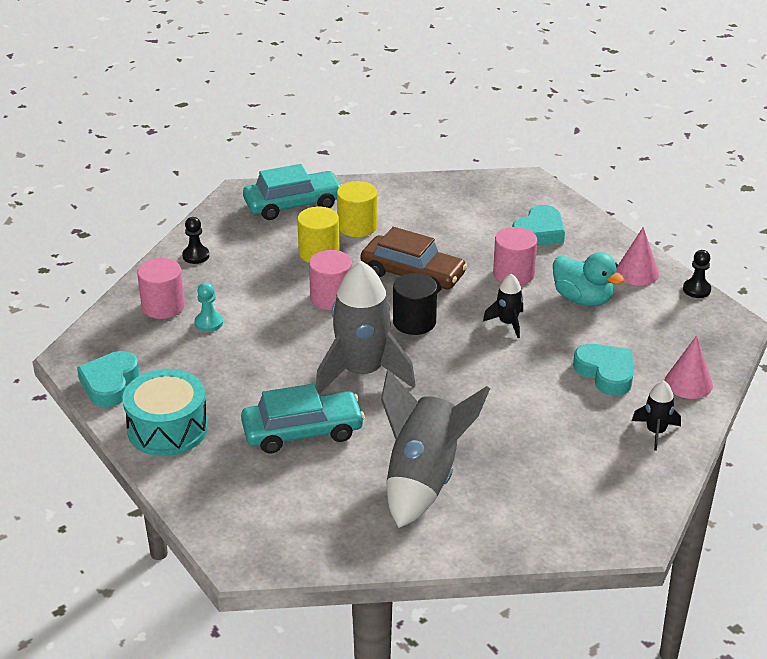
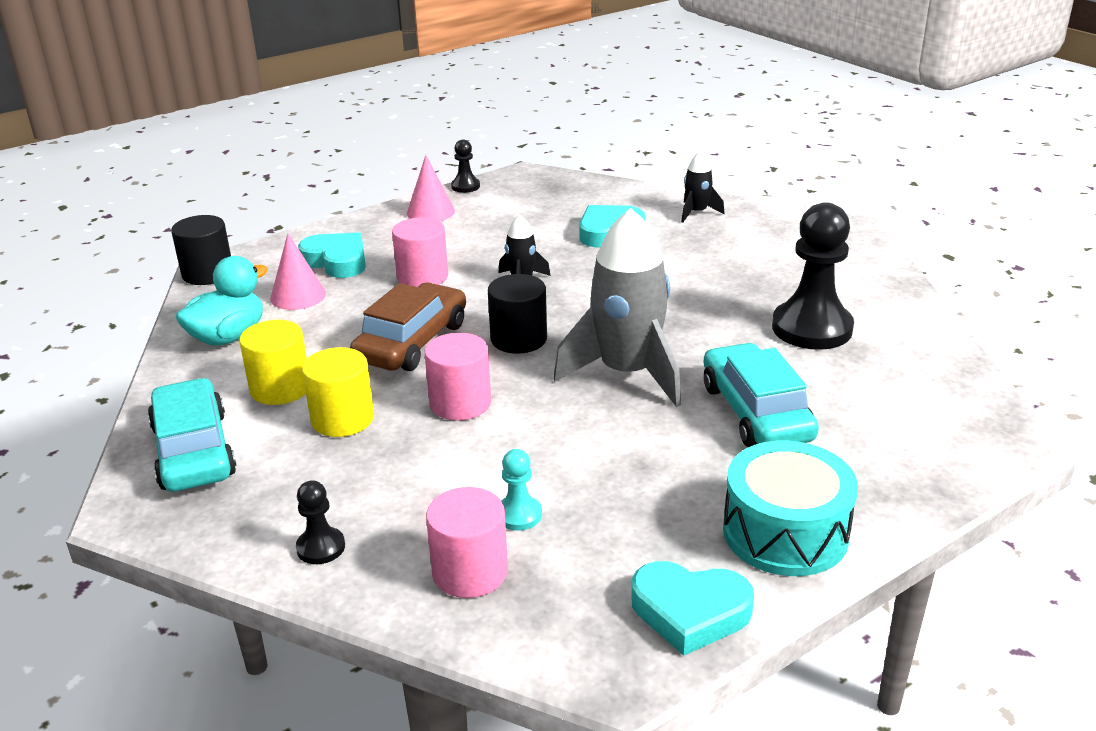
camera: 90 degrees left, 5 degrees down
(423, 478) = (812, 328): grey rocket -> black pawn
(516, 179) = (208, 273): none -> black cylinder
(582, 299) = (477, 240): turquoise duck -> turquoise duck (228, 337)
(688, 383) = (619, 196): pink cone -> pink cone (298, 296)

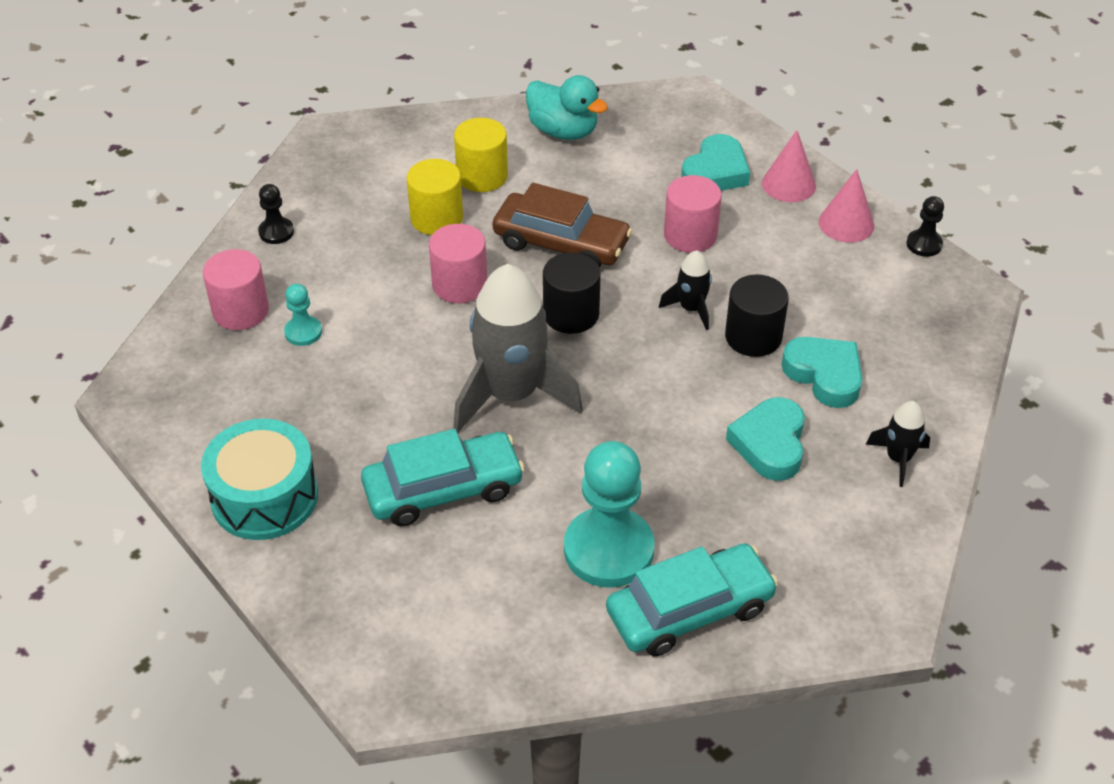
camera: 85 degrees right, 15 degrees up
(194, 451) = (396, 148): turquoise car -> turquoise car (690, 610)
(208, 273) = (678, 95): black cylinder -> black cylinder (753, 337)
(298, 296) = (641, 158): pink cone -> pink cone (788, 184)
(690, 612) = (181, 433): turquoise heart -> turquoise heart (770, 444)
(812, 328) = (608, 550): black pawn -> turquoise pawn

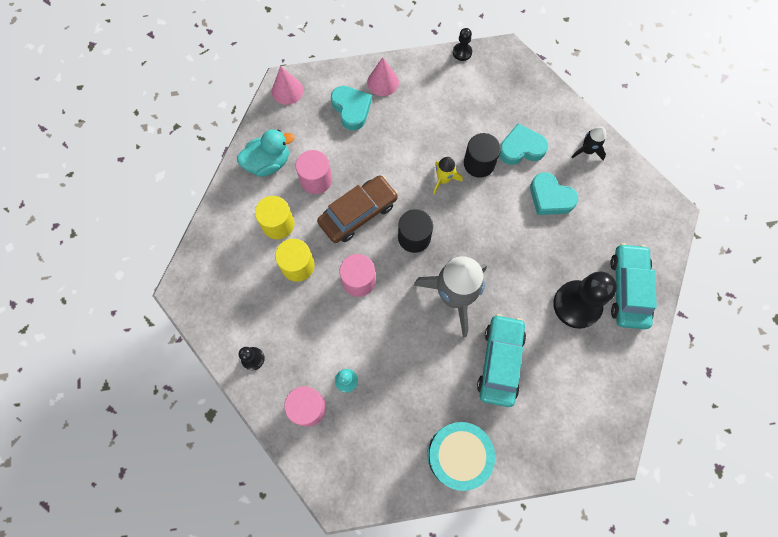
camera: 60 degrees left, 25 degrees up
(608, 550) = (577, 305): turquoise pawn -> black pawn
(690, 235) = (391, 149): pink cylinder -> pink cylinder (316, 180)
(691, 308) = (443, 179): black rocket -> yellow rocket
(846, 223) = (427, 75): pink cone -> pink cone (287, 90)

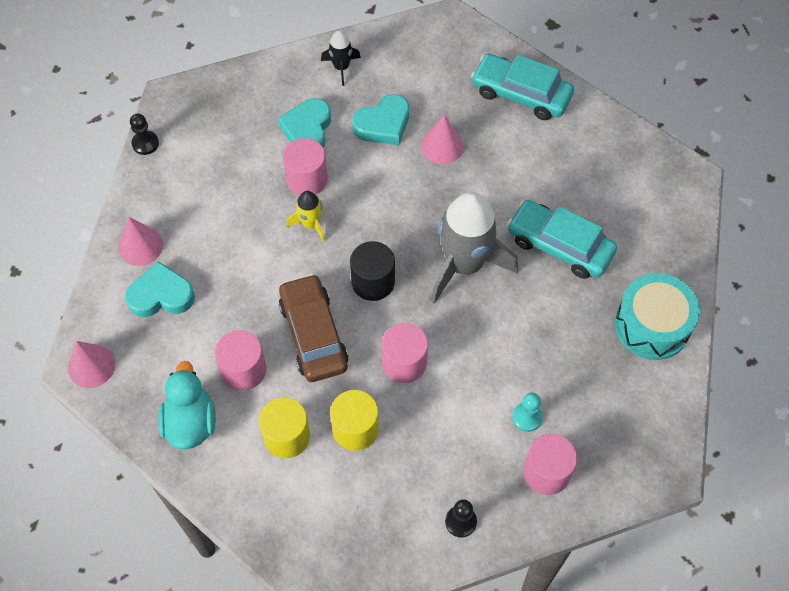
camera: 70 degrees left, 10 degrees down
(479, 163) = (307, 179): black cylinder -> pink cylinder
(550, 246) = (442, 146): none -> pink cone
(577, 305) = (521, 147): black pawn -> none

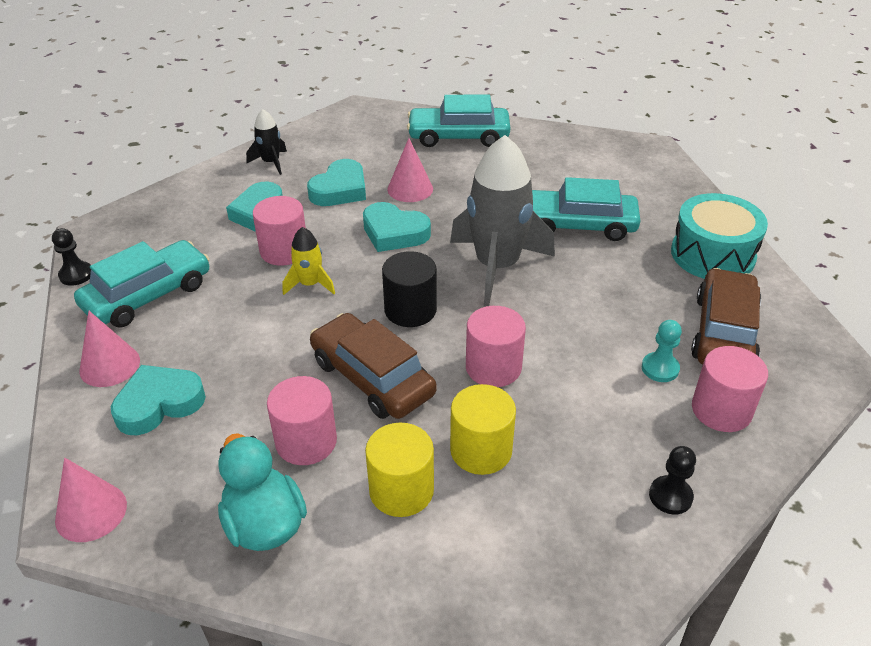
camera: 25 degrees left, 20 degrees down
(189, 187) = (148, 295): none -> turquoise car
(402, 194) = (394, 233): none -> turquoise heart
(601, 406) = (724, 332): none -> brown car

